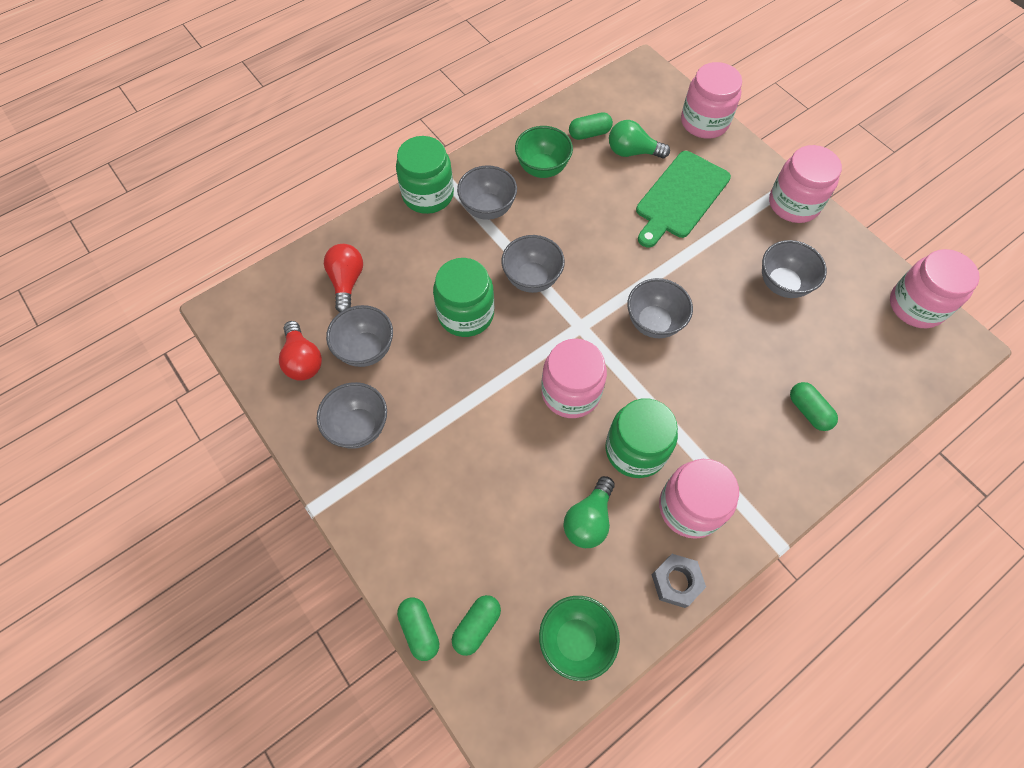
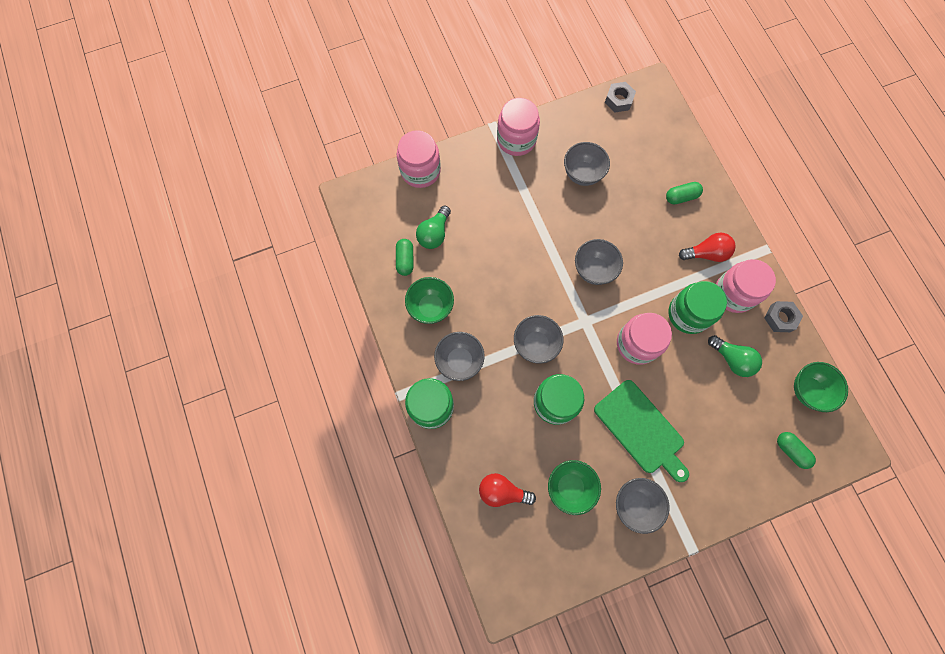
camera: 75 degrees left, 10 degrees up
(303, 360) = (568, 540): red light bulb -> red light bulb (706, 253)
(366, 350) = (570, 487): grey bowl -> green bowl
(420, 630) = (788, 489): green capsule -> none
(680, 197) = (489, 214): green cutting board -> green cutting board (641, 429)
(916, 305) = (618, 100): pink jar -> grey nut

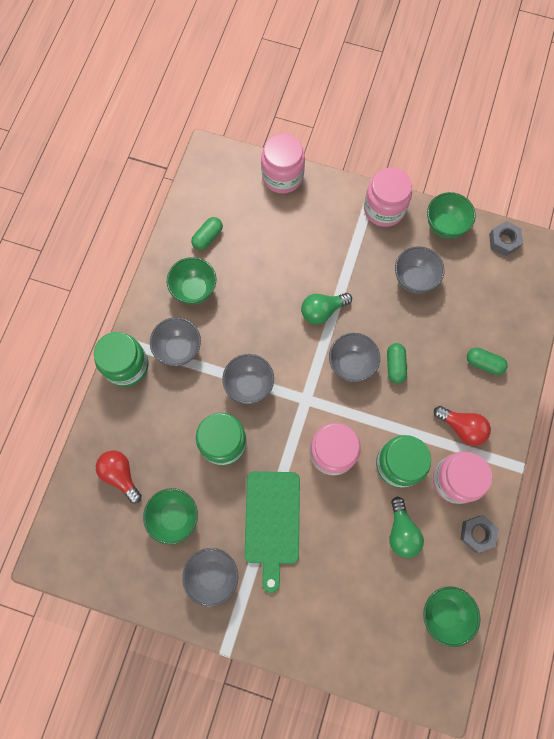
camera: 40 degrees right, 0 degrees up
(434, 233) = (249, 234): green light bulb -> green light bulb (322, 311)
(569, 119) = (445, 225): none -> green bowl
(791, 450) = (382, 648): green capsule -> green capsule (395, 365)

